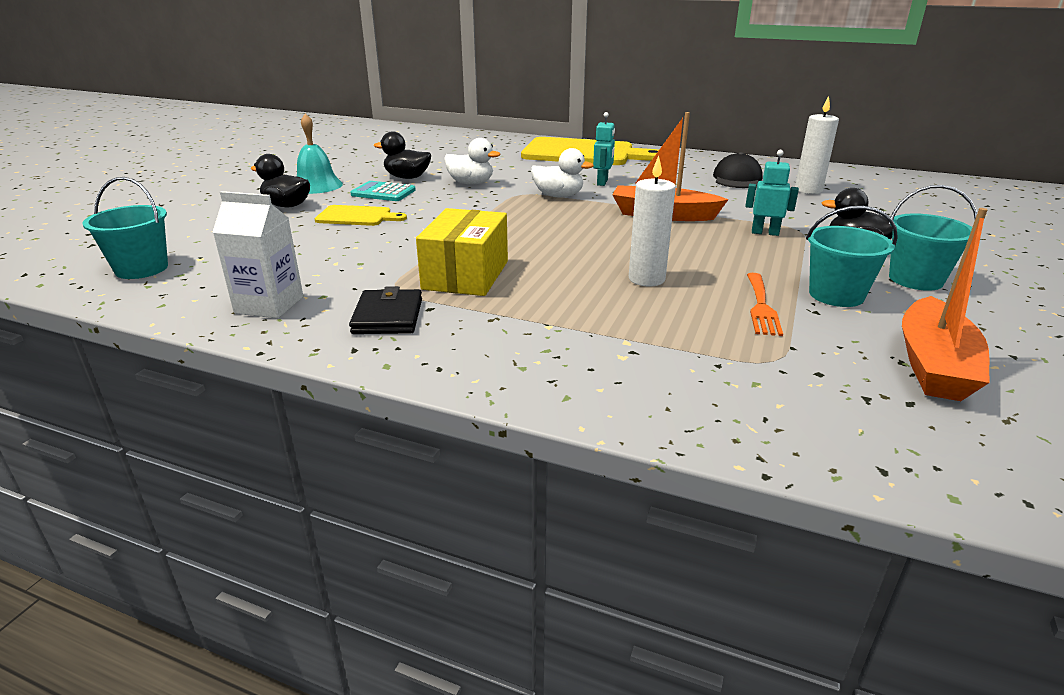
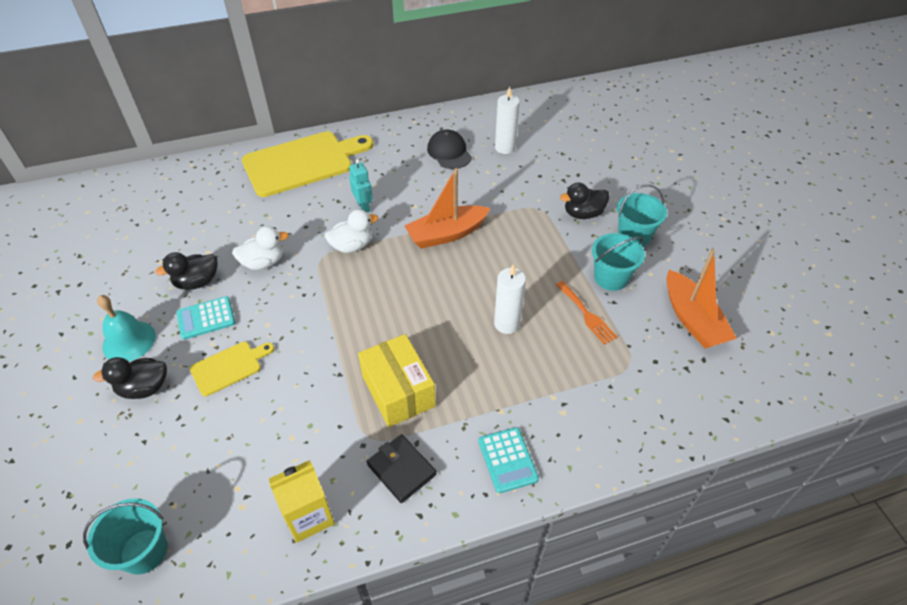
camera: 40 degrees left, 20 degrees up
(269, 305) = (309, 516): white carton -> yellow carton
(501, 358) = (507, 460): none -> turquoise calculator
(765, 233) = (524, 224): turquoise robot -> none

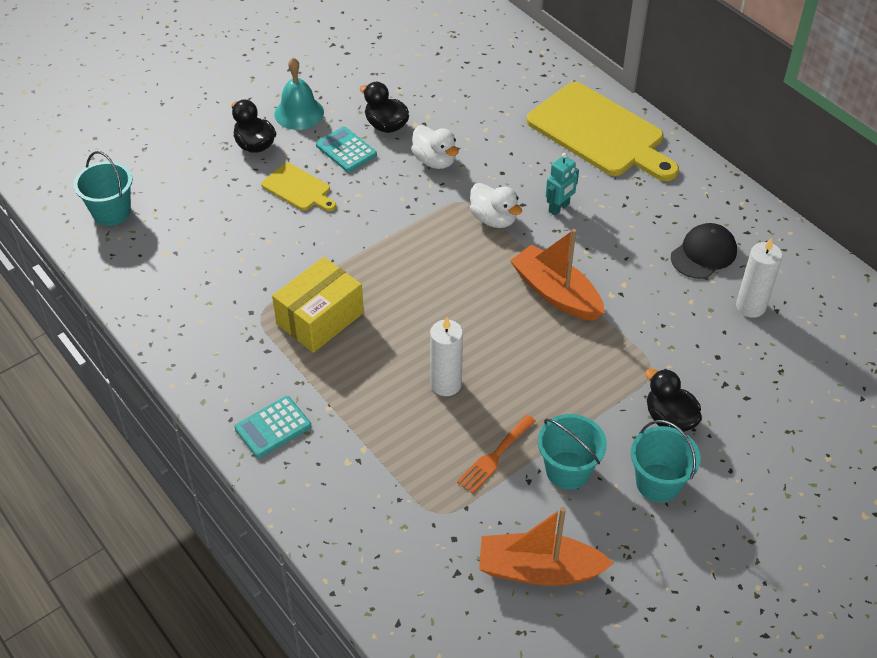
camera: 70 degrees right, 0 degrees up
(309, 516) = (170, 299): yellow carton -> none
(401, 469) = (235, 348): black wallet -> none
(692, 319) = (539, 570): orange boat -> orange boat turned 45 degrees clockwise

